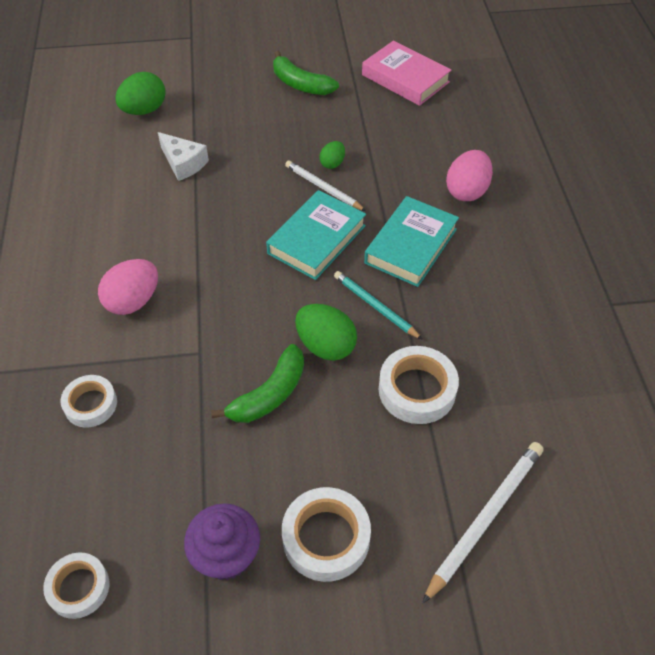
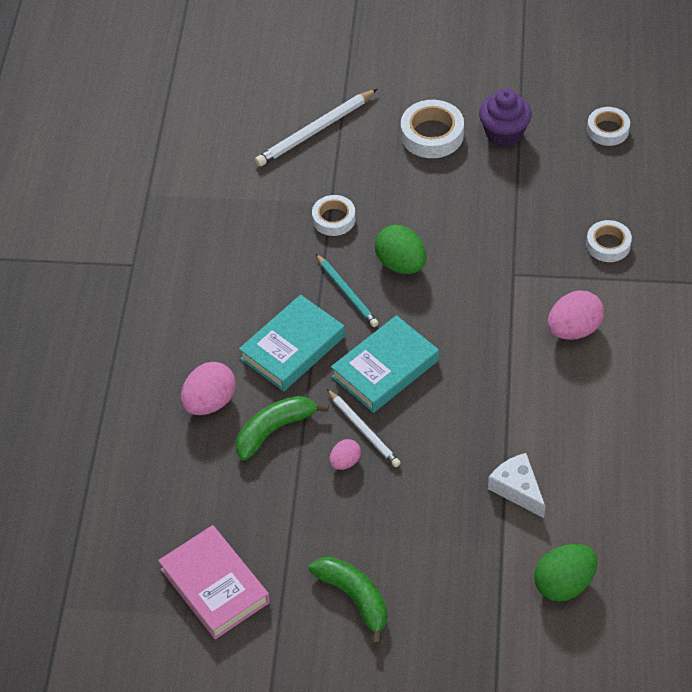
camera: 165 degrees left, 0 degrees up
(269, 394) = (457, 232): green banana -> green banana (275, 430)
(332, 163) = (345, 462): green egg -> pink egg
(417, 390) = (334, 219): white tape -> white tape, size x0.66

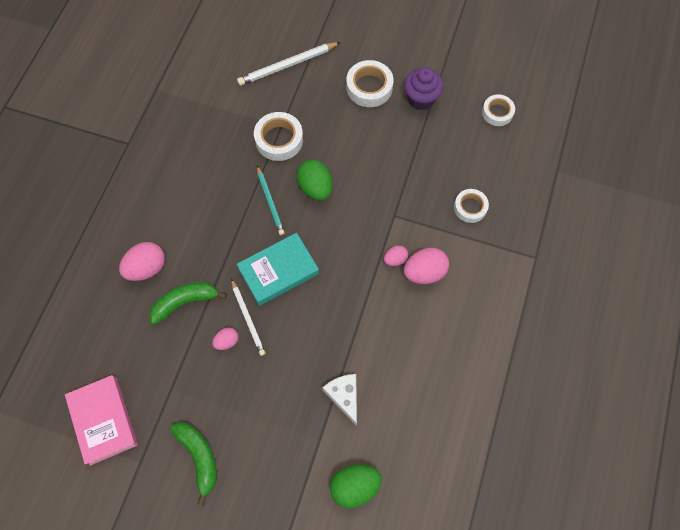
camera: 10 degrees right, 15 degrees up
(293, 348) = (218, 238): turquoise book -> none
(334, 219) = (279, 140): white tape -> white tape, size x1.51
(531, 323) = (395, 259): none -> pink egg

